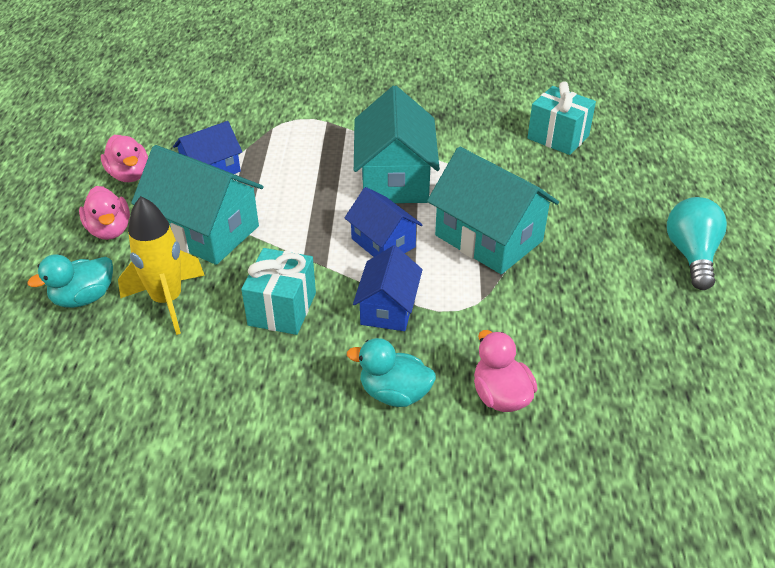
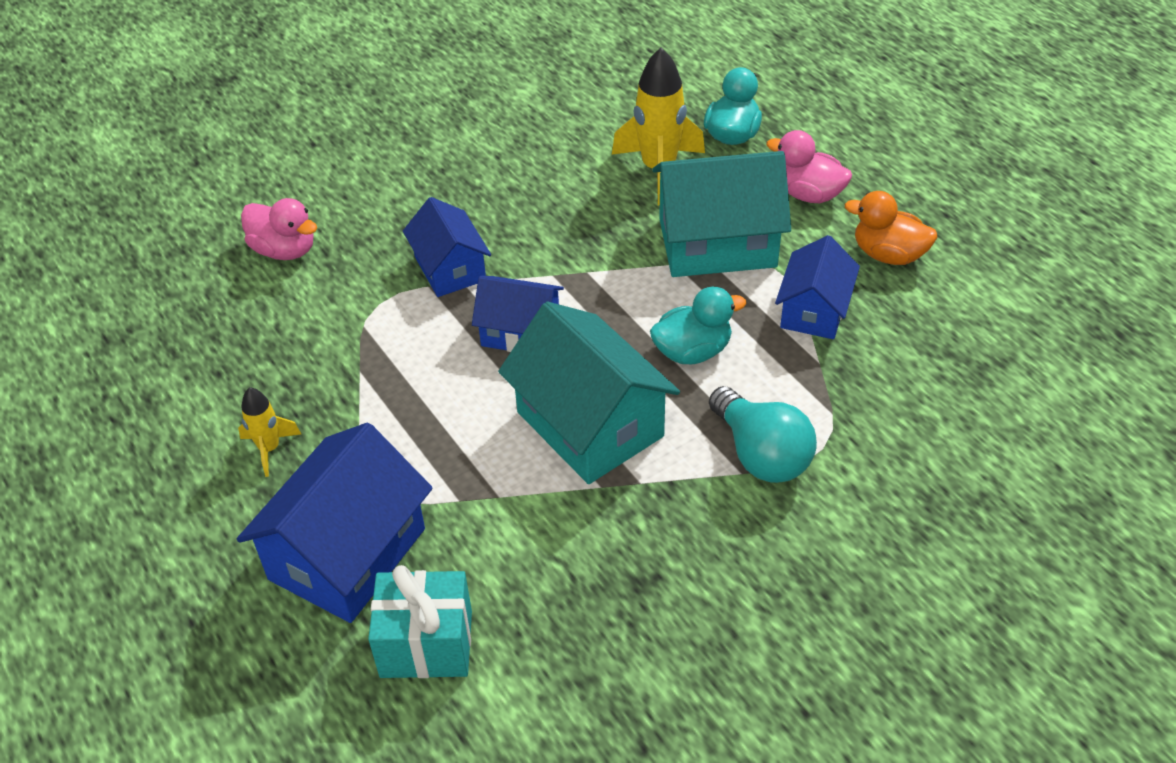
camera: 145 degrees right, 5 degrees up
(129, 175) = (888, 254): pink duck -> orange duck
(282, 309) = (549, 216): turquoise gift -> none
(394, 393) = (380, 205): turquoise duck -> turquoise duck (692, 351)
(488, 238) = (407, 403): turquoise house -> none
(575, 185) = (347, 554): none -> blue house
(592, 254) = (269, 449): none -> yellow rocket
(691, 255) = (143, 517): turquoise light bulb -> turquoise light bulb (761, 454)

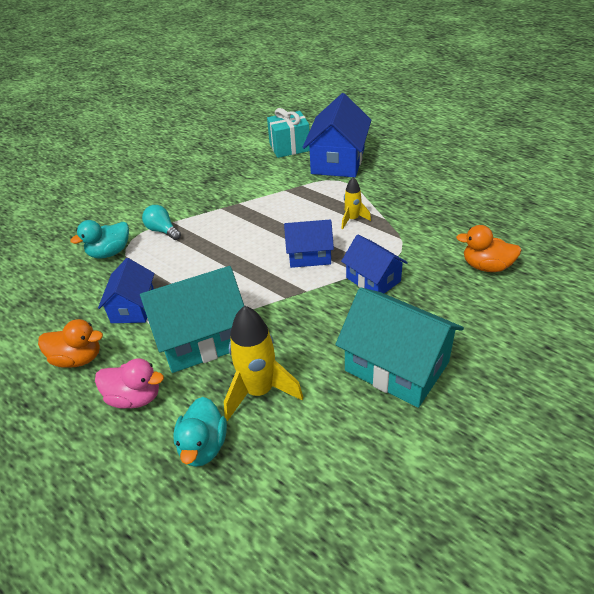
camera: 165 degrees right, 5 degrees down
(269, 449) = (401, 182): yellow rocket -> yellow rocket (352, 219)
(284, 250) = (486, 266): pink duck -> orange duck
(590, 424) = (252, 223): turquoise house -> turquoise house (396, 366)
(692, 351) = (206, 268): turquoise duck -> turquoise duck (110, 252)
(761, 454) = (162, 230): turquoise light bulb -> turquoise light bulb, size x0.66

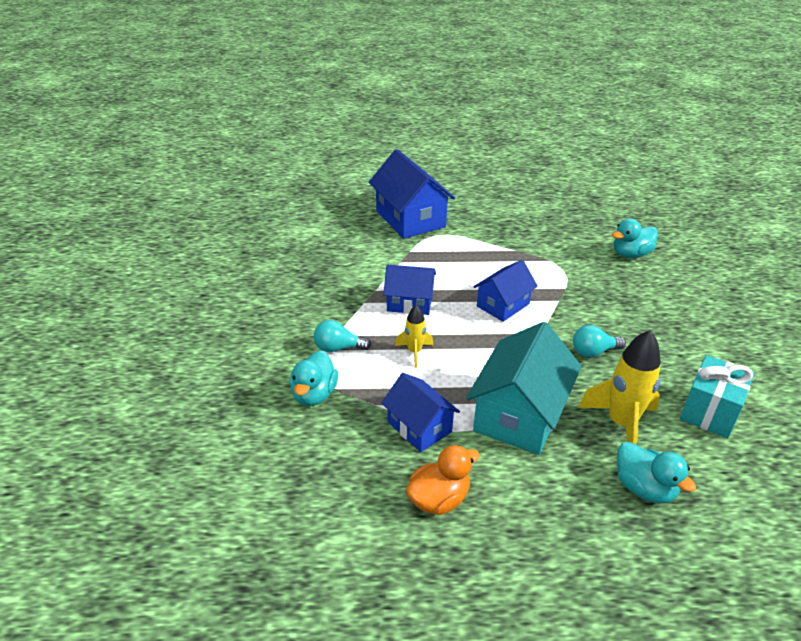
camera: 45 degrees left, 5 degrees down
(135, 397) = (540, 493): pink duck -> none
(289, 147) = (347, 223): turquoise gift -> turquoise gift (710, 412)
(324, 327) = (593, 352): none -> turquoise light bulb
(352, 219) = (493, 262): yellow rocket -> yellow rocket (414, 352)
(373, 279) = (575, 299): blue house -> blue house (409, 302)
(396, 366) = (676, 350): turquoise house -> none
(486, 266) = (630, 254): orange duck -> turquoise duck

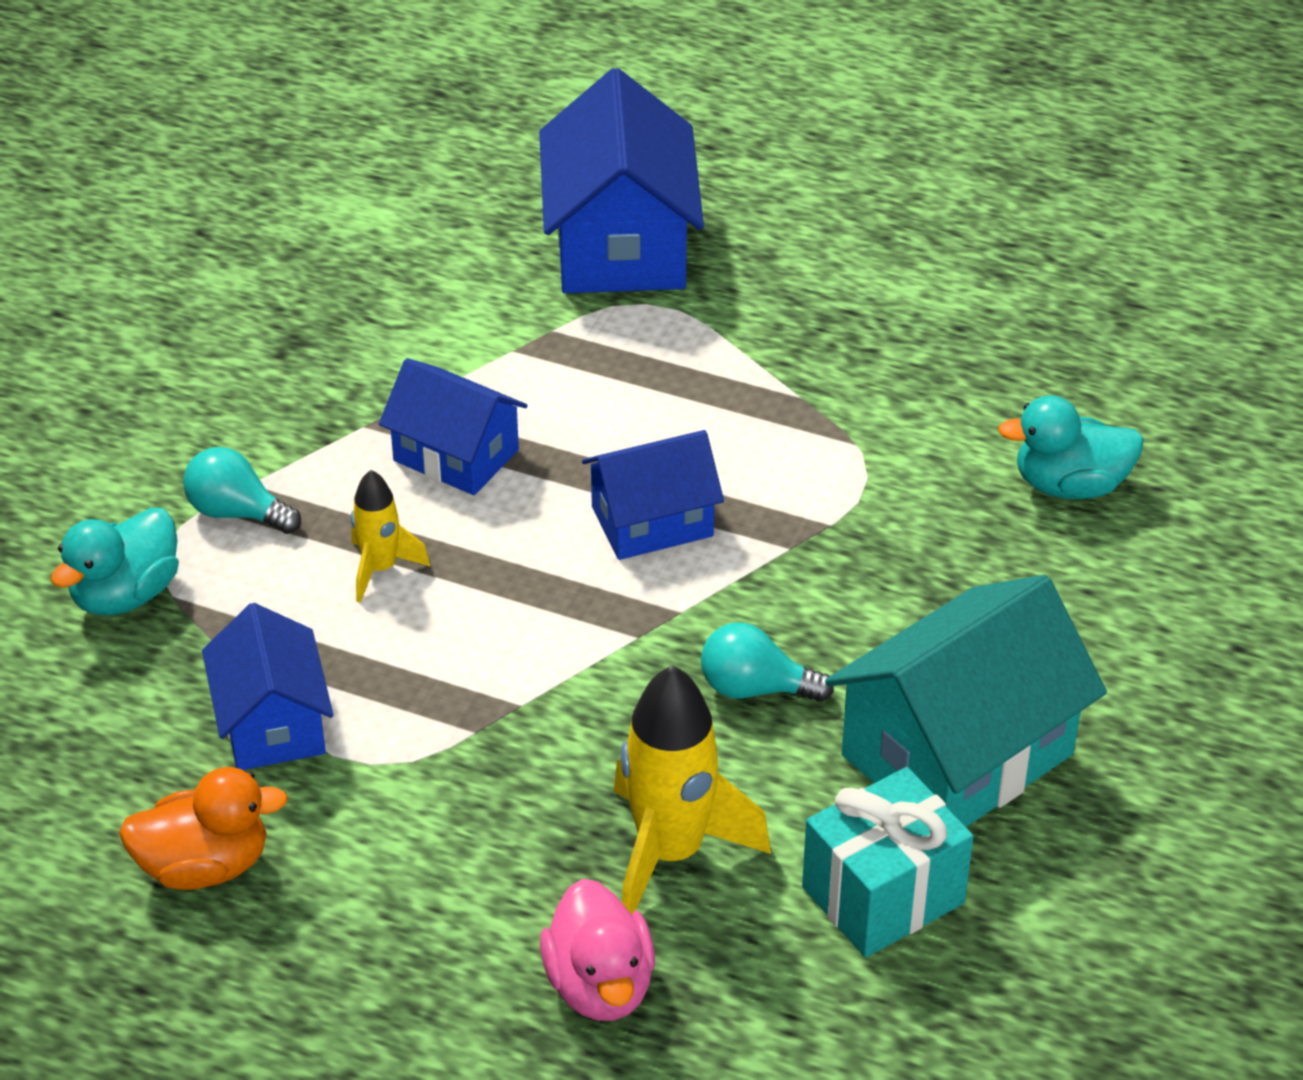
camera: 25 degrees right, 5 degrees up
(519, 415) = (482, 765): turquoise house -> turquoise house (957, 755)
(644, 488) = (600, 985): turquoise duck -> pink duck

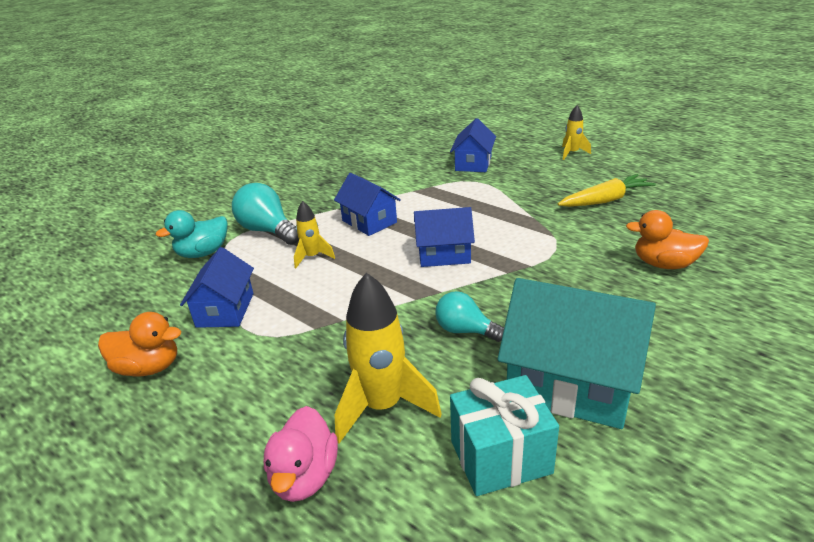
camera: 20 degrees right, 10 degrees down
(237, 513) = (268, 231): turquoise light bulb -> turquoise light bulb, size x1.53
(620, 245) = (473, 163): blue house -> blue house, size x0.60
(835, 187) = (572, 153): none -> yellow rocket
(935, 330) = (605, 200): none -> yellow carrot
(957, 755) = (571, 383): turquoise house -> turquoise house turned 45 degrees clockwise
(1070, 485) = (664, 264): turquoise duck -> orange duck

